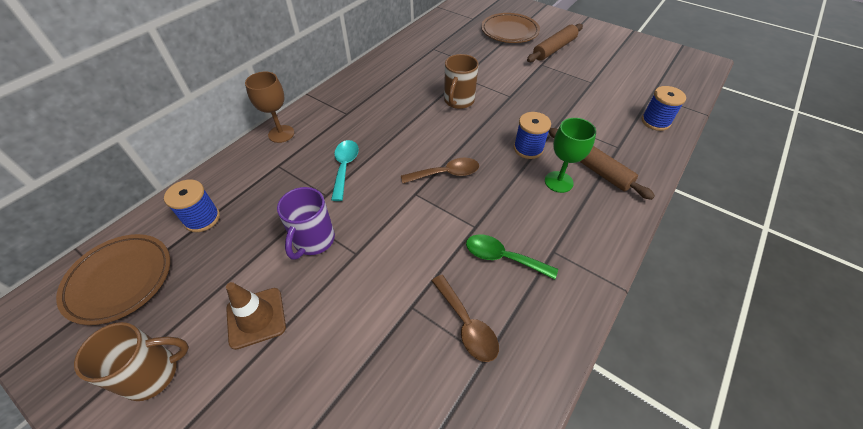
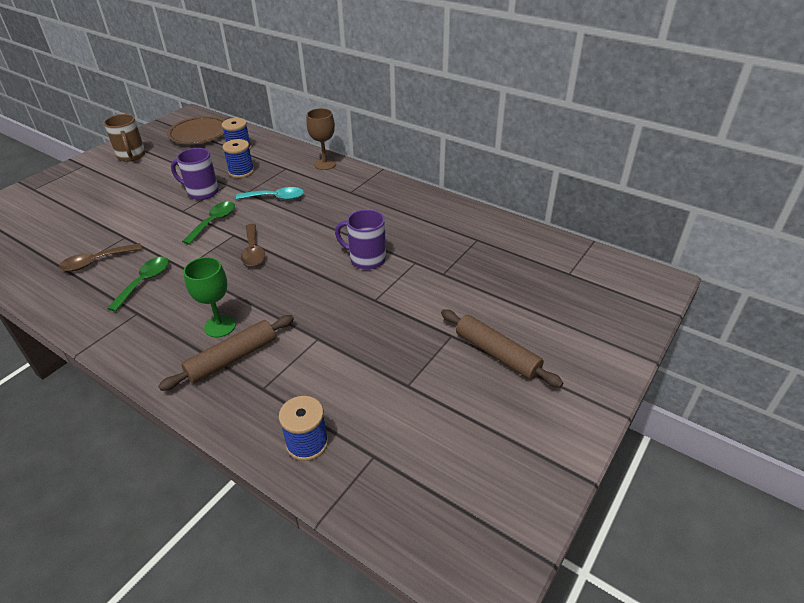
camera: 90 degrees right, 10 degrees down
(256, 317) = (149, 180): brown traffic cone -> none
(387, 215) = (214, 222): none -> green spoon
(458, 101) = (366, 259): brown mug -> purple mug
(509, 31) = (539, 308): brown plate -> none
(528, 149) = (276, 308): blue spool -> blue spool (241, 171)

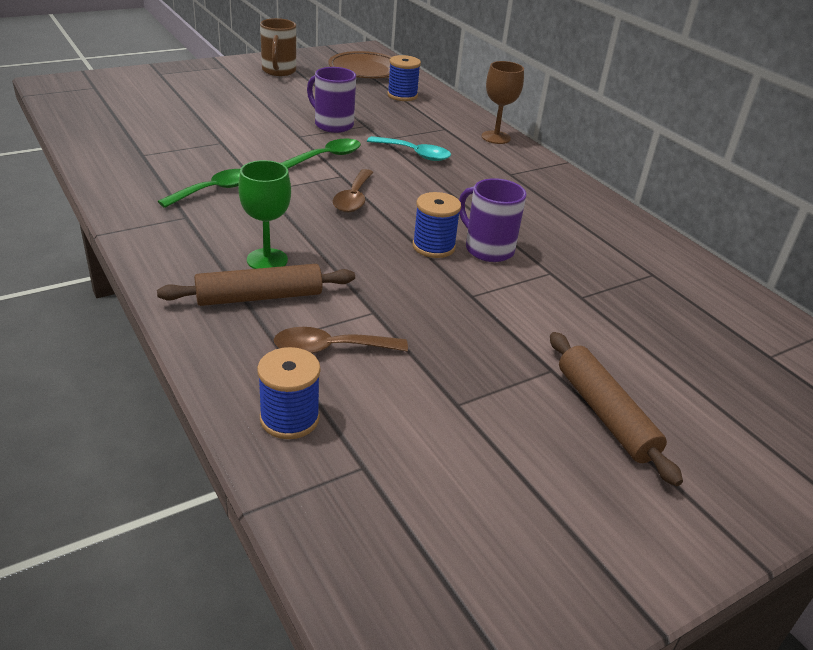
camera: 20 degrees right, 5 degrees down
(96, 262) = (176, 156): brown spoon -> brown spoon (330, 349)
(241, 171) = (390, 118): blue spool -> blue spool (433, 247)

